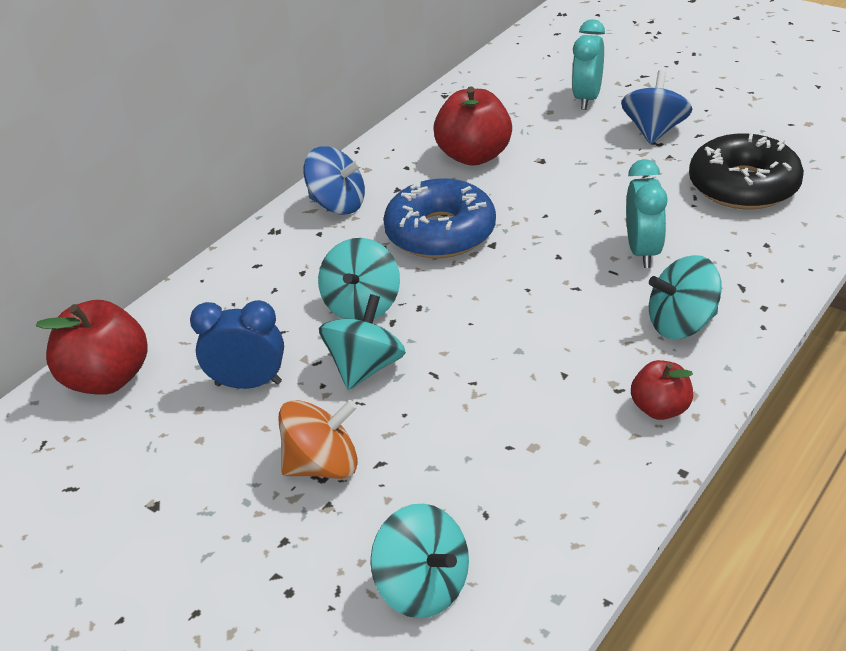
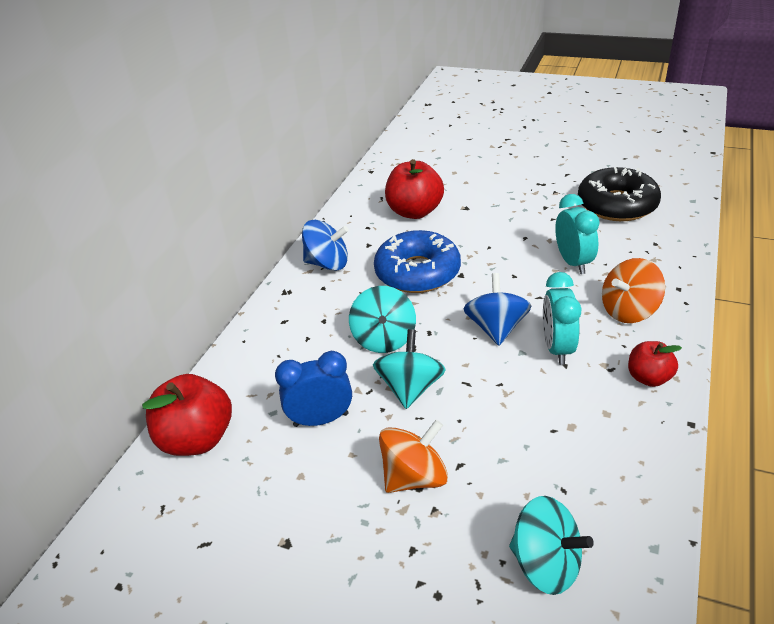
camera: 15 degrees left, 0 degrees up
(587, 99) = (476, 160): turquoise clock -> turquoise clock (557, 348)
(654, 131) = (535, 176): blue spinning top -> blue spinning top (496, 328)
(681, 324) = (629, 310): turquoise spinning top -> orange spinning top

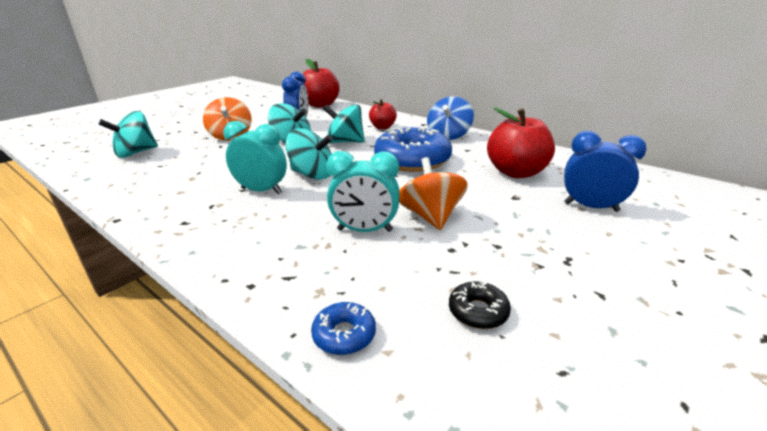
camera: 105 degrees right, 10 degrees down
(462, 178) = (591, 207): none -> blue clock
(496, 328) = (312, 175): blue spinning top -> turquoise spinning top
(617, 205) = (478, 311): black donut -> black donut, size x0.43
(629, 310) = (259, 237): orange spinning top -> orange spinning top (431, 217)
(648, 378) = (178, 218): red apple -> red apple (382, 127)
(676, 239) = (344, 335): none -> blue donut

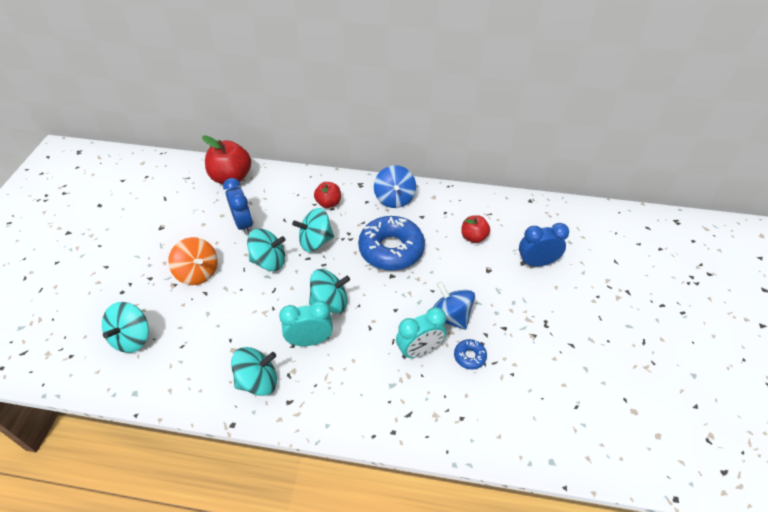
camera: 30 degrees left, 20 degrees up
(180, 201) = (258, 381): none -> turquoise spinning top
(344, 335) = (472, 438): blue donut -> blue donut (469, 356)
(431, 217) = (450, 316): orange spinning top -> blue spinning top
(478, 311) = (523, 388): black donut -> none
(516, 172) = (473, 237): red apple -> red apple, size x0.58

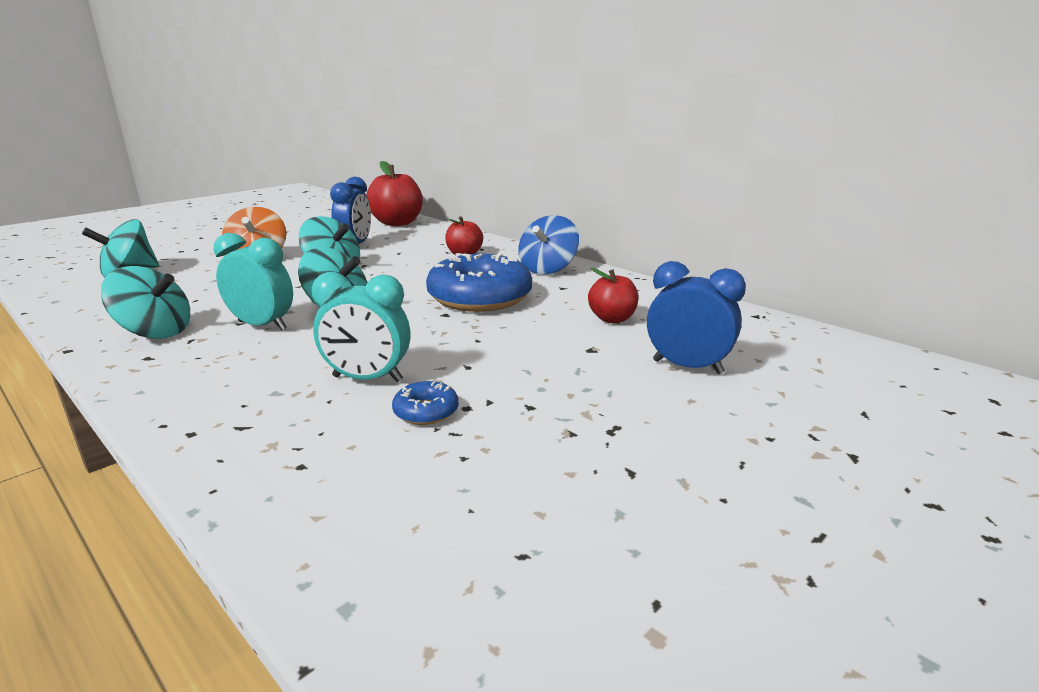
camera: 35 degrees right, 25 degrees down
(315, 241) = (403, 271): turquoise spinning top -> none
(450, 316) = (463, 367): blue spinning top -> none

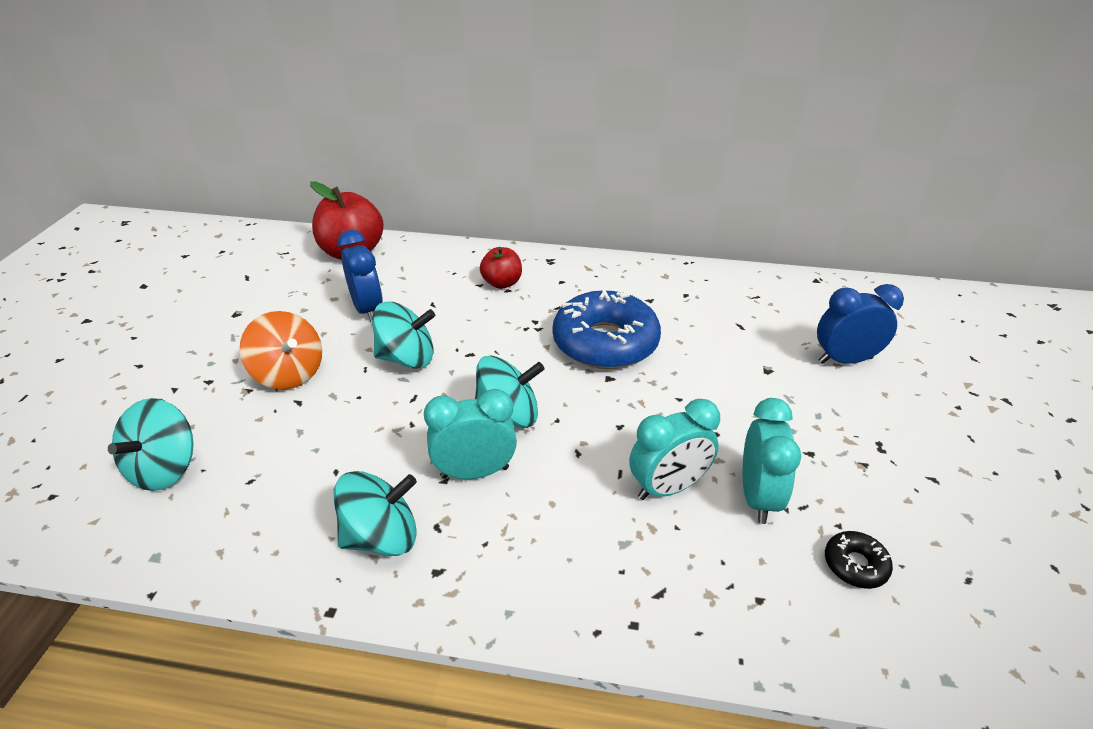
camera: 35 degrees left, 15 degrees up
(425, 486) = (855, 565): none -> black donut
(426, 411) = (758, 497): blue donut -> turquoise clock
(547, 269) = (604, 278): blue spinning top -> none
(612, 319) = (736, 326): red apple -> none

